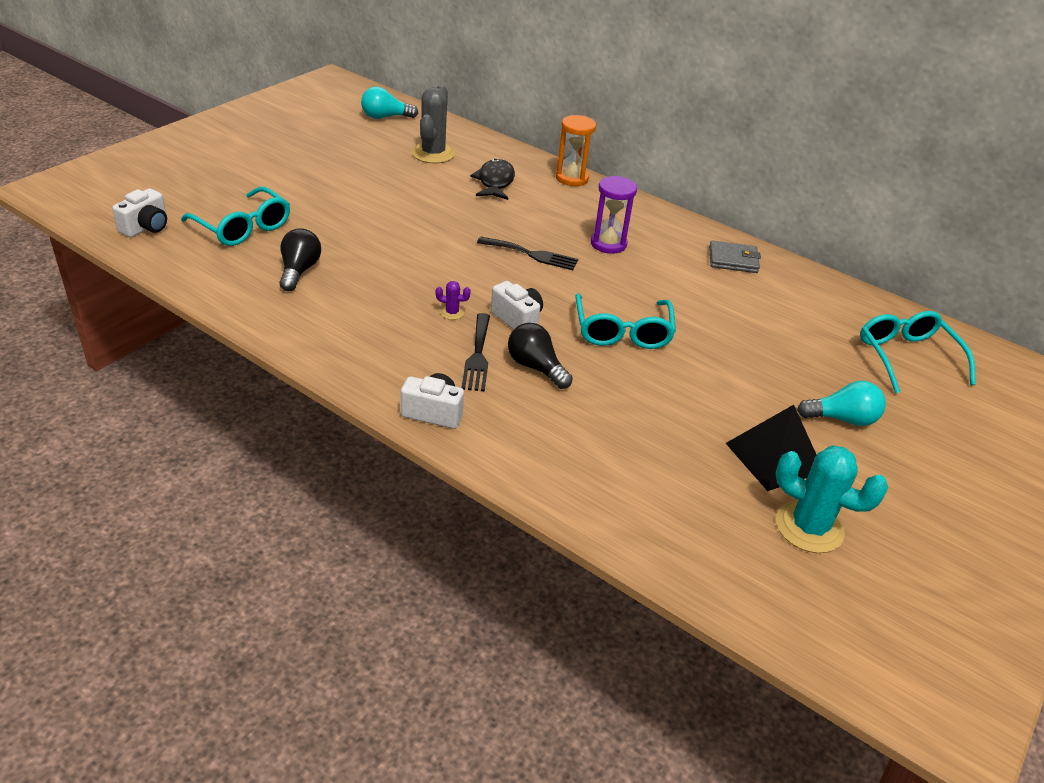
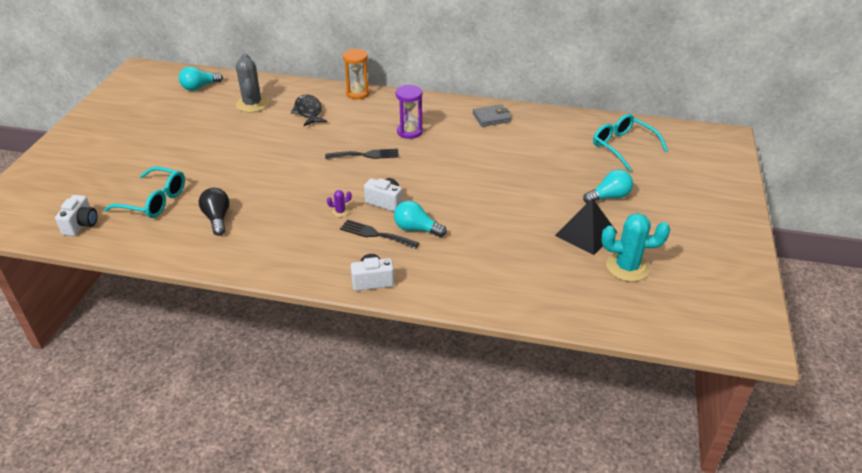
camera: 20 degrees left, 0 degrees up
(477, 356) = (375, 234): black fork -> black fork turned 135 degrees clockwise
(536, 367) = (416, 229): black light bulb -> turquoise light bulb
(622, 332) = (454, 187): turquoise glasses -> none

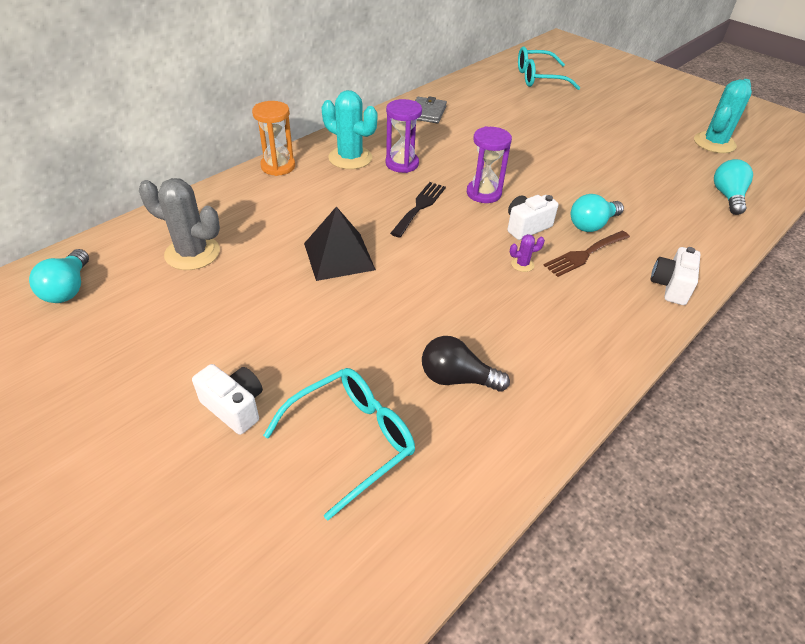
camera: 60 degrees left, 5 degrees up
(81, 225) = (341, 571): white camera -> white camera (234, 407)
(308, 112) = (274, 214): black fish -> none
(340, 212) = (522, 264): purple cactus -> purple cactus turned 60 degrees clockwise
(375, 234) = (585, 254): black fork -> brown fork
(395, 112) = (350, 158): none -> turquoise cactus
(408, 173) = (483, 193): none -> purple hourglass
(586, 234) = (656, 142): black pyramid -> black pyramid (339, 256)
(609, 197) = (609, 112): turquoise light bulb -> turquoise light bulb (727, 197)

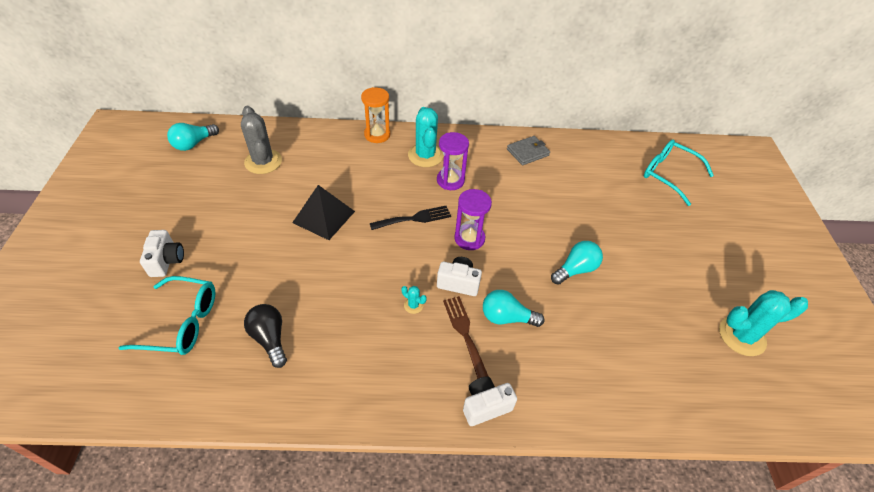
camera: 45 degrees right, 5 degrees up
(522, 264) = (413, 305): purple cactus -> turquoise cactus
(585, 254) = (464, 333): brown fork -> brown fork turned 60 degrees clockwise
(727, 197) = (664, 386): turquoise light bulb -> turquoise light bulb (575, 269)

